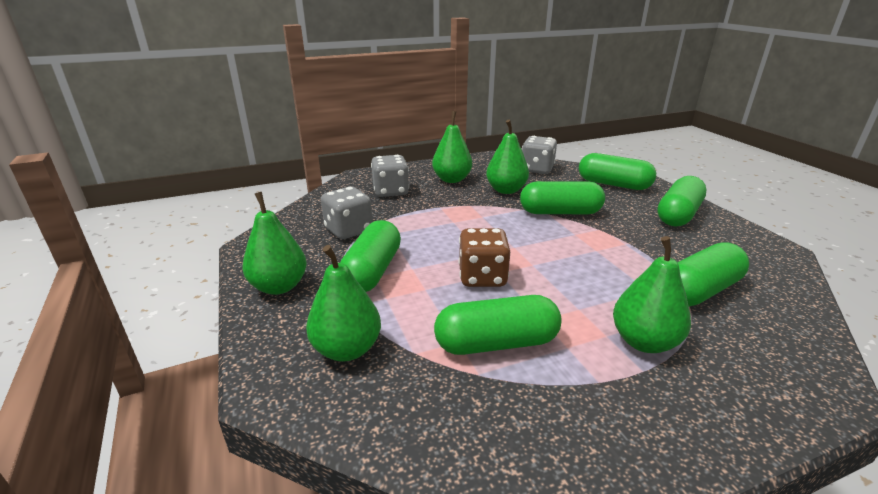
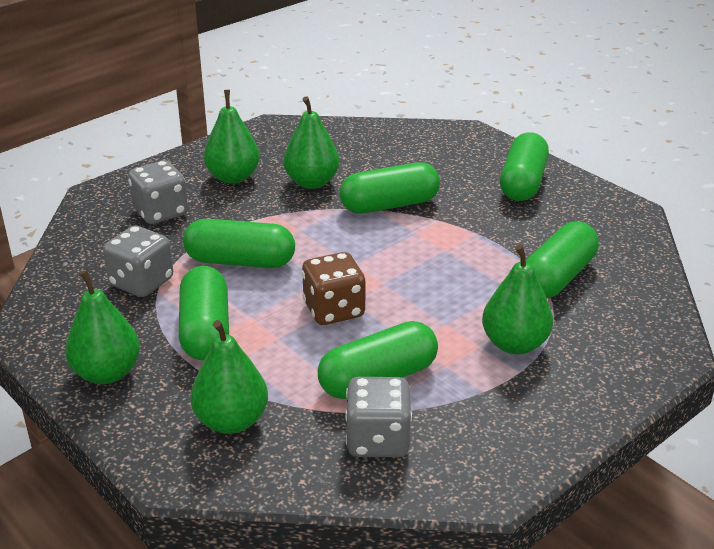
camera: 20 degrees left, 5 degrees up
(537, 169) = (338, 140): grey dice -> grey dice (377, 440)
(613, 184) = (441, 149): green capsule -> green capsule (240, 261)

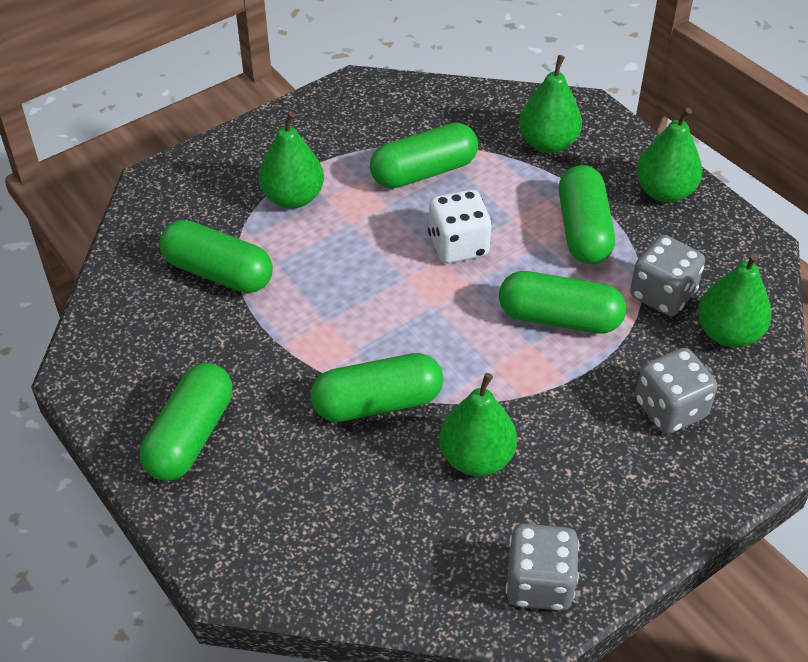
camera: 175 degrees left, 15 degrees up
(233, 177) = (586, 477): green pear -> green pear (728, 333)
(334, 310) = (458, 245): brown dice -> white dice
(377, 440) = (431, 121): grey dice -> grey dice (539, 583)
(557, 277) = (218, 272): green capsule -> green capsule turned 75 degrees clockwise

